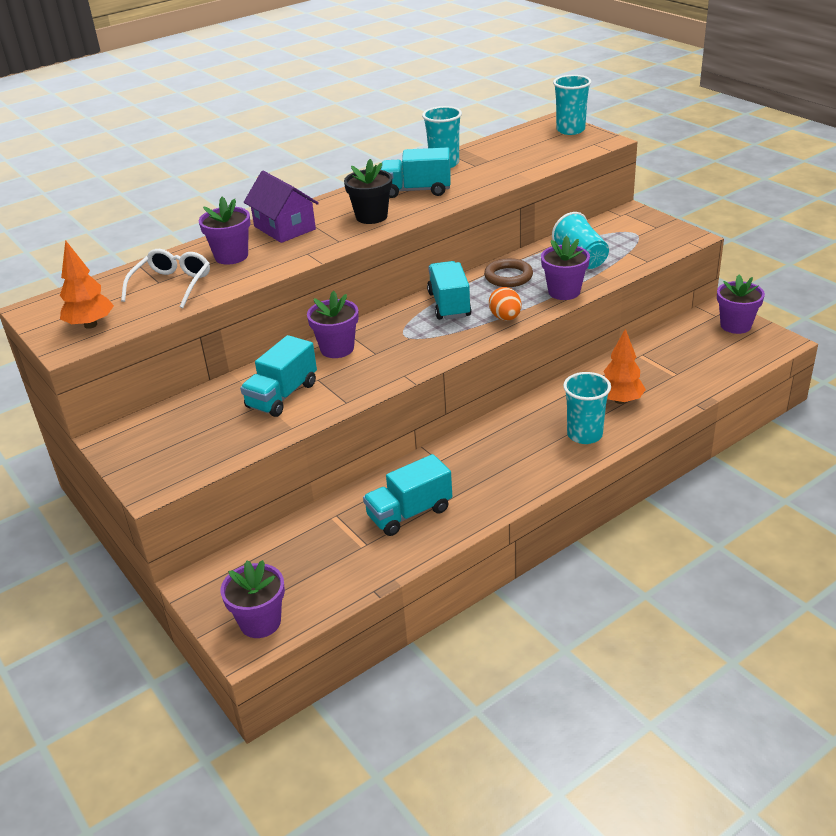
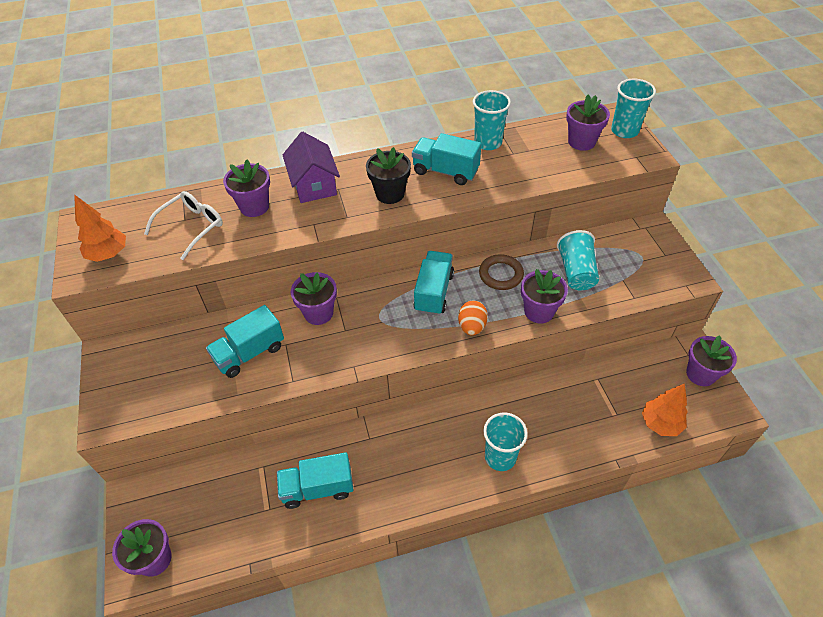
camera: 20 degrees right, 15 degrees up
(535, 145) = (581, 142): none -> purple flower pot
(620, 400) = (550, 427): orange tree -> orange tree (660, 424)

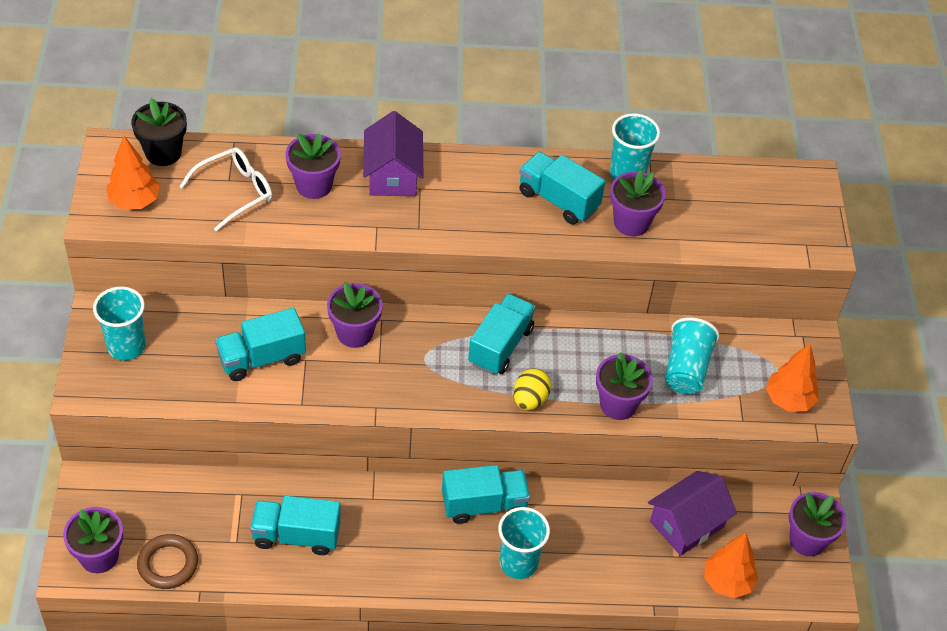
camera: 10 degrees right, 0 degrees up
(390, 194) = (480, 212): black flower pot -> black flower pot (163, 153)
(456, 418) = (484, 505): none -> turquoise truck
(472, 326) = (530, 400): orange egg -> yellow egg
(501, 274) = (591, 346): brown ring -> brown ring (168, 564)
(581, 142) = (747, 205): purple flower pot -> purple flower pot (631, 222)
(611, 388) = (687, 524): none -> purple house
(624, 131) = (810, 204): turquoise cup -> turquoise cup (126, 346)
(659, 274) = (789, 400): none -> orange tree

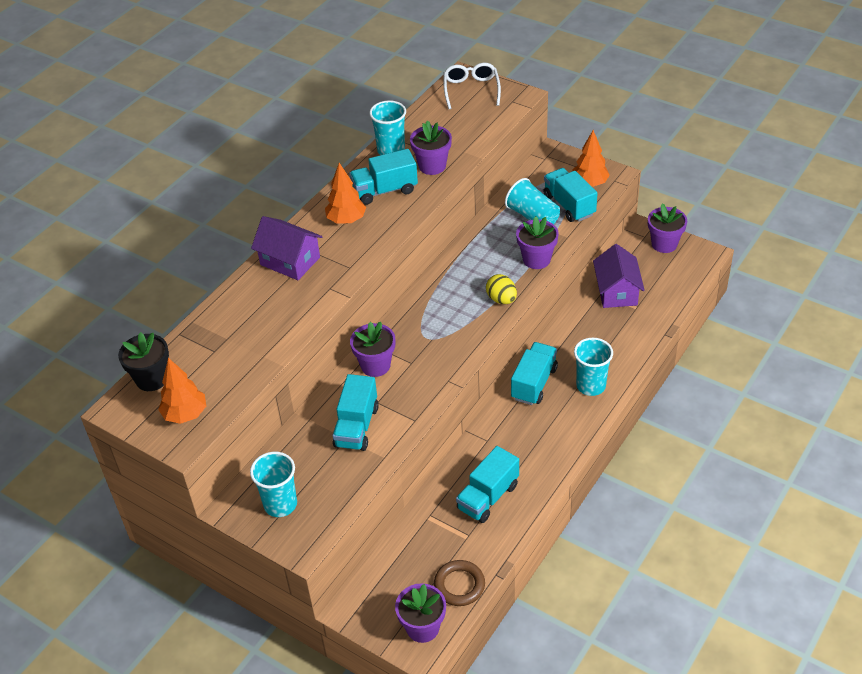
camera: 50 degrees left, 5 degrees down
(235, 192) = (229, 352): white glasses -> white glasses (471, 90)
(314, 185) = (262, 306): purple flower pot -> none
(500, 346) = (446, 295): turquoise truck -> turquoise truck (569, 205)
(727, 582) = (670, 293): orange tree -> orange tree (346, 220)

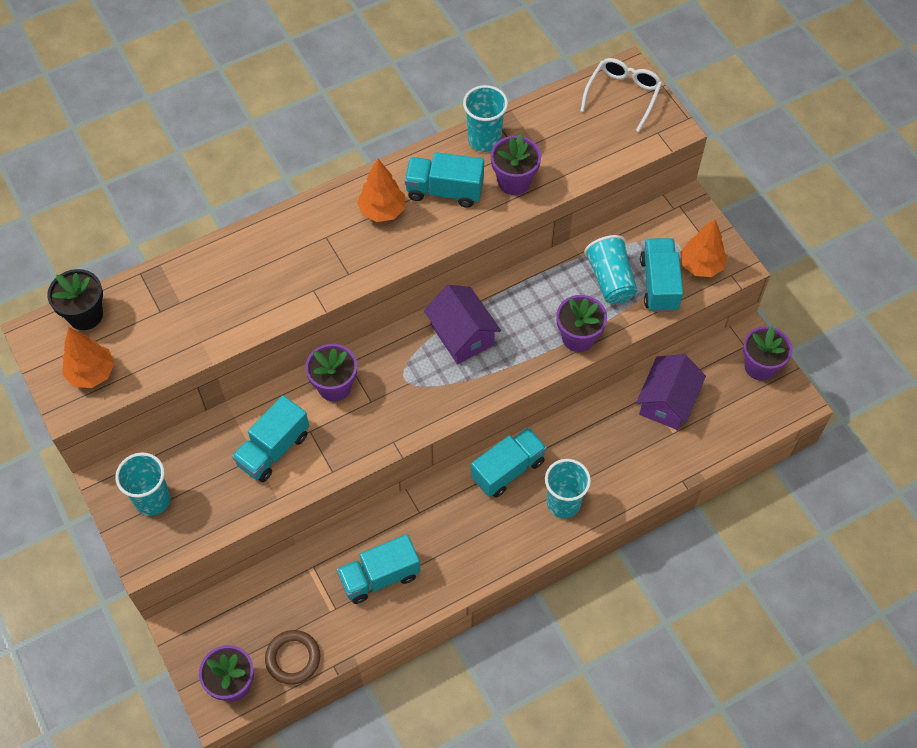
camera: 25 degrees right, 15 degrees up
(290, 261) = (295, 236): purple house -> purple house (462, 335)
(501, 299) = (509, 370): yellow egg -> none

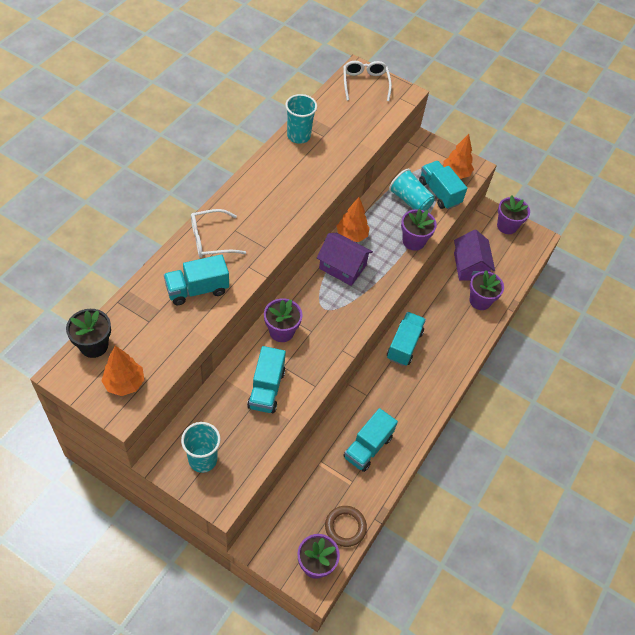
camera: 35 degrees left, 5 degrees down
(290, 238) = (211, 239): none -> white glasses
(382, 211) = (262, 201): orange tree -> orange tree (351, 236)
(444, 191) = (294, 174): turquoise truck -> turquoise truck (197, 289)
(514, 181) = (334, 154): purple flower pot -> purple flower pot (480, 301)
(563, 503) = (449, 351): turquoise cup -> none

